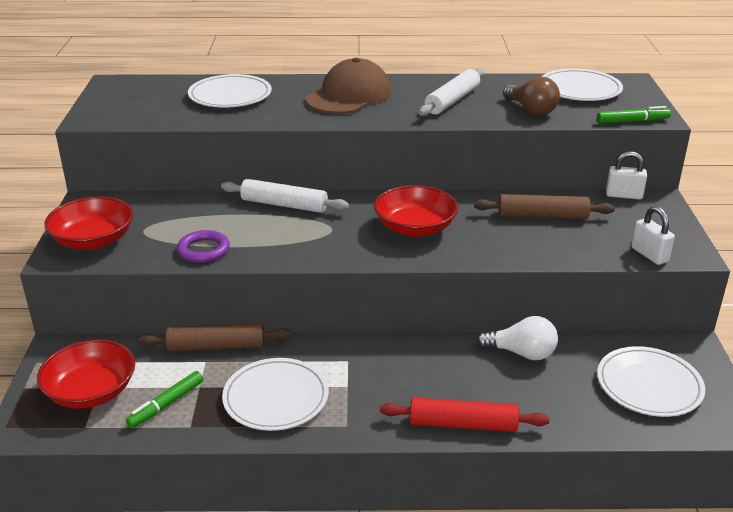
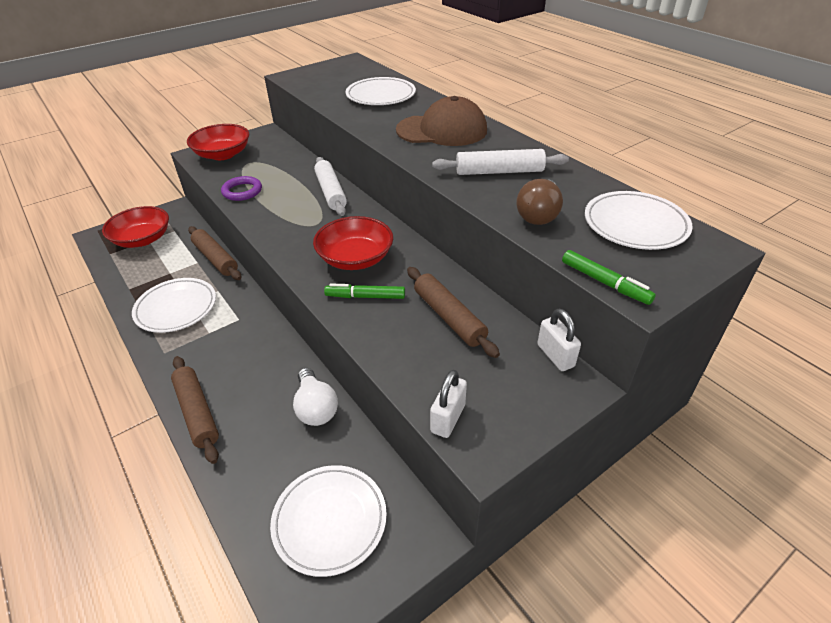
camera: 55 degrees right, 10 degrees up
(166, 404) = (145, 270): green marker -> green marker (365, 296)
(463, 424) = (197, 412): red rolling pin -> brown rolling pin

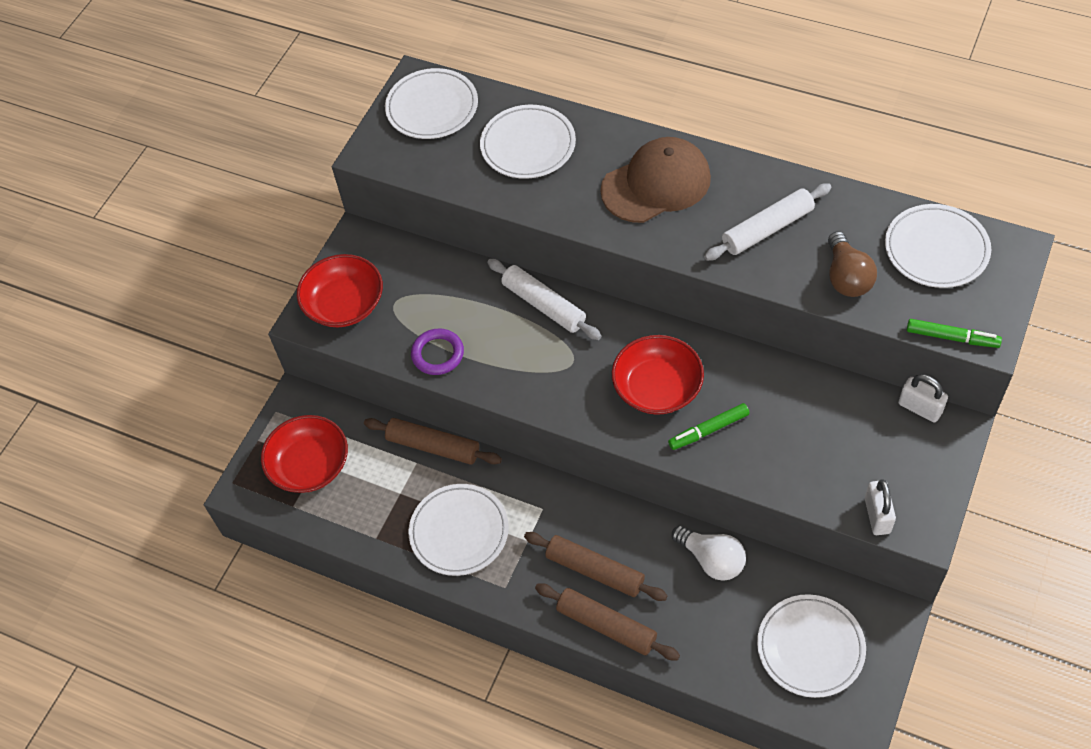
camera: 25 degrees left, 15 degrees up
(346, 70) = (432, 107): none -> white plate
(449, 317) = (803, 414): brown rolling pin -> brown rolling pin (595, 571)

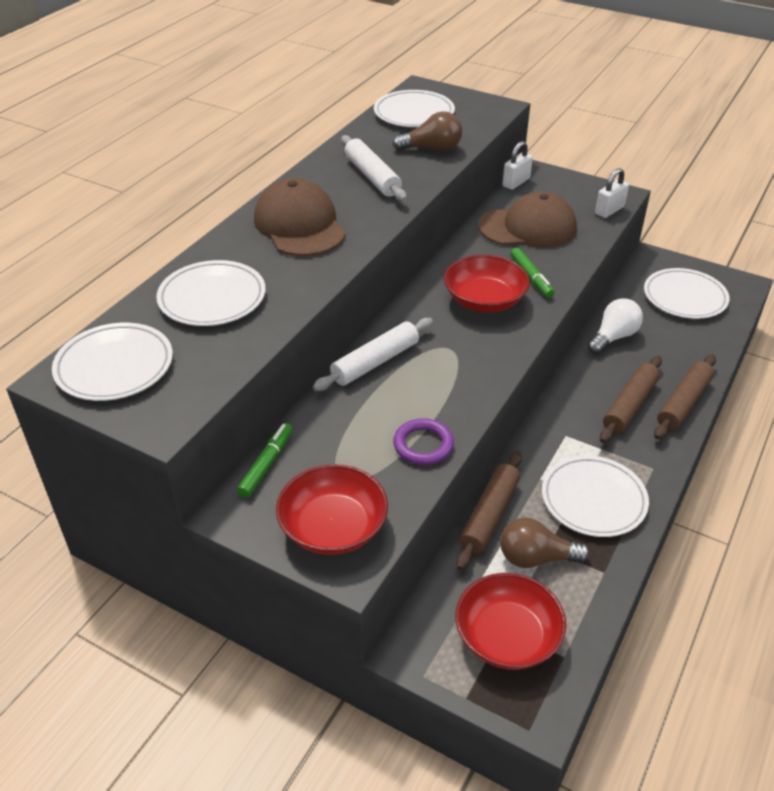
camera: 90 degrees left, 15 degrees down
(388, 484) = (536, 558): none -> brown light bulb
(813, 424) = (528, 227): none -> brown cap
(877, 515) = (609, 210): white padlock -> white padlock turned 45 degrees counterclockwise
(952, 338) = (497, 117): green marker -> green marker (267, 464)

